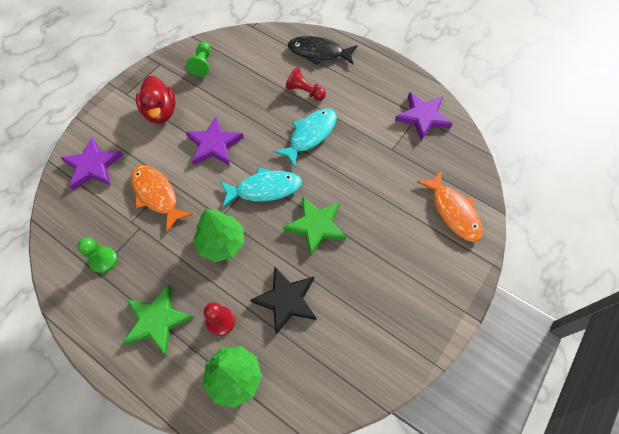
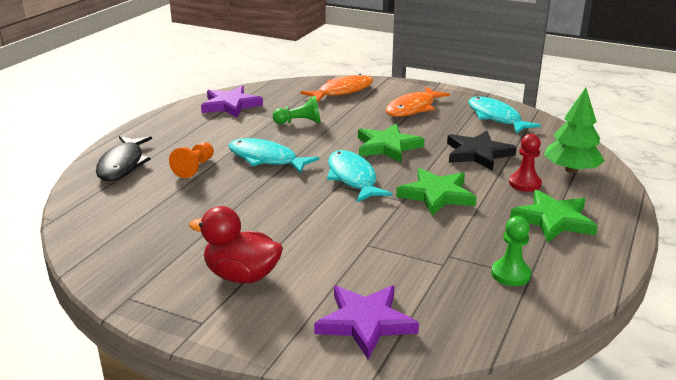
camera: 100 degrees left, 35 degrees down
(157, 195) = (393, 251): orange fish -> orange fish (413, 108)
(160, 112) = (242, 276): red duck -> red duck turned 135 degrees counterclockwise
(202, 64) = (135, 253): green pawn -> green pawn (299, 122)
(214, 144) = (295, 220): purple star -> none
(221, 243) = (437, 195): green tree -> green star
(305, 92) = (195, 168): red pawn -> orange pawn
(368, 349) = (496, 117): none -> turquoise fish

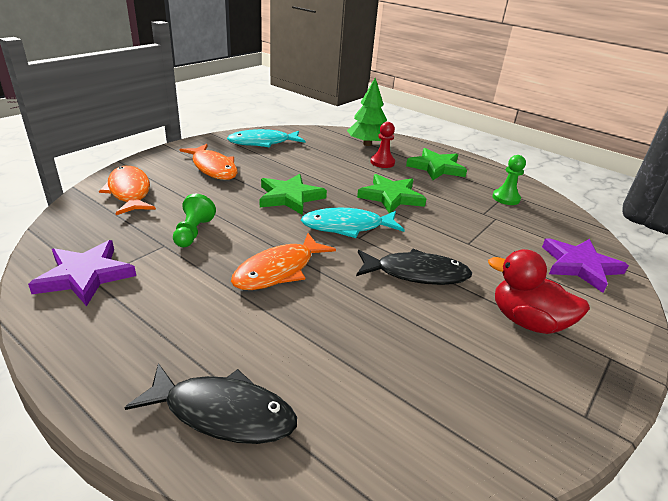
camera: 80 degrees left, 5 degrees up
(195, 168) = (274, 331): orange pawn -> none
(242, 276) = (527, 321): red duck -> red duck turned 90 degrees clockwise
(266, 159) = (278, 270): turquoise fish -> orange fish
(292, 216) = (416, 273): none -> black fish
(478, 154) = (326, 165): black star -> none

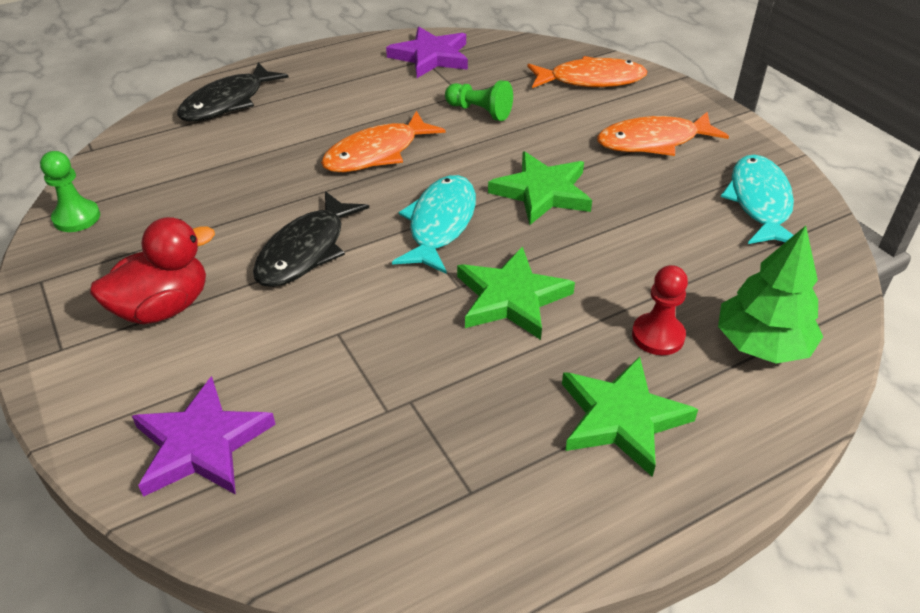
camera: 115 degrees right, 10 degrees up
(278, 270) = (377, 153): orange fish -> orange fish turned 105 degrees counterclockwise
(506, 198) = (450, 474): green pawn -> green pawn (76, 218)

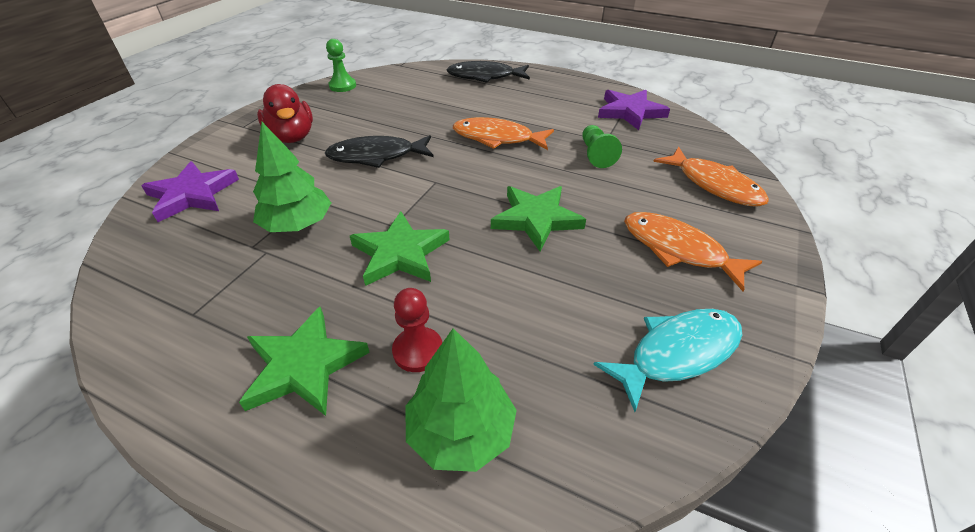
camera: 55 degrees right, 0 degrees up
(163, 307) = (292, 137): red duck -> red duck turned 45 degrees clockwise
(382, 359) = (298, 224): none -> green tree
(440, 224) = (451, 191): turquoise fish -> none

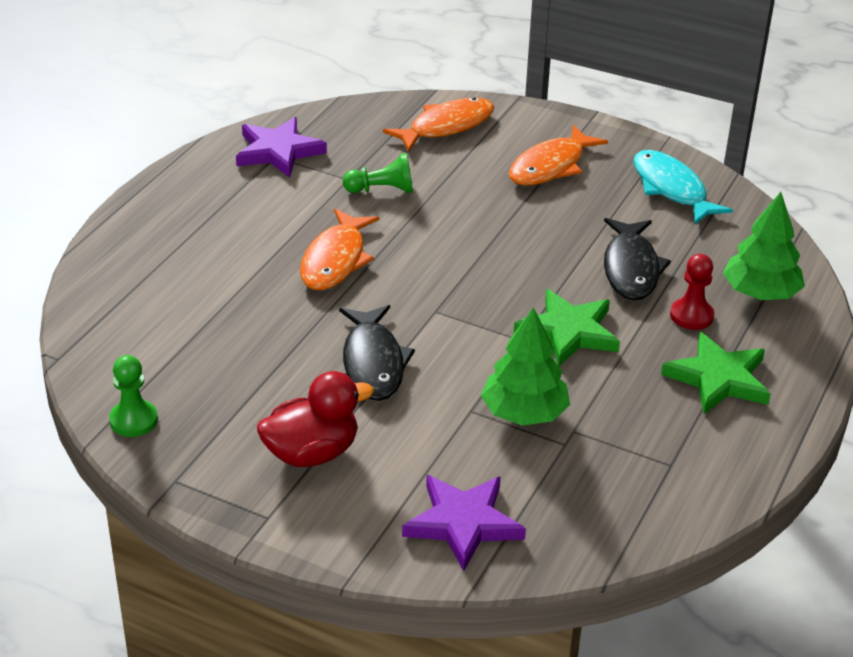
camera: 90 degrees left, 5 degrees down
(485, 76) = (135, 265): black fish -> black fish (631, 268)
(536, 219) = (507, 242): green star -> none

